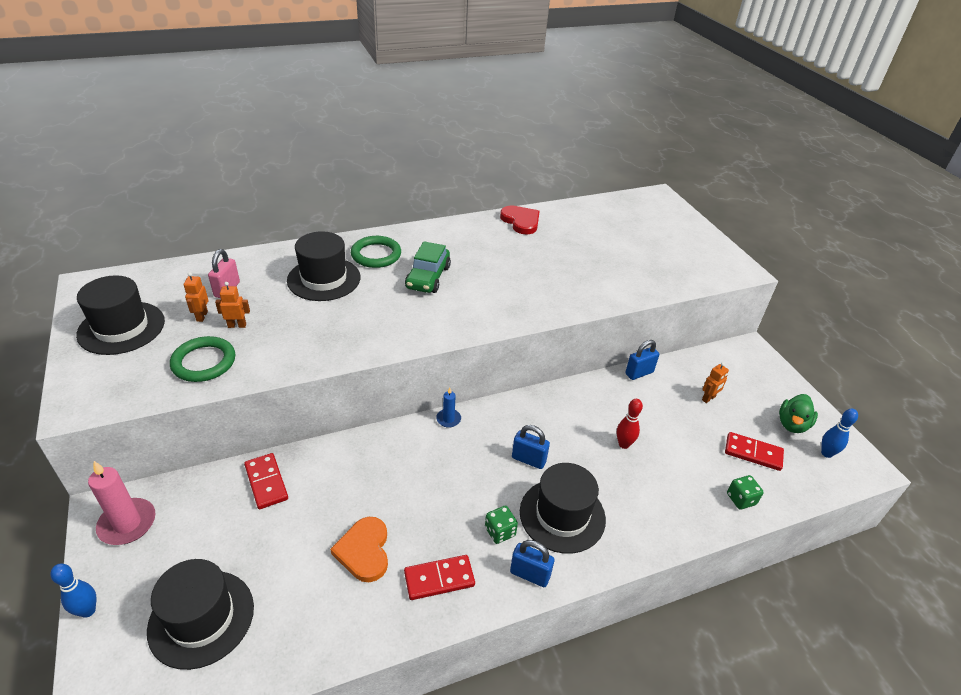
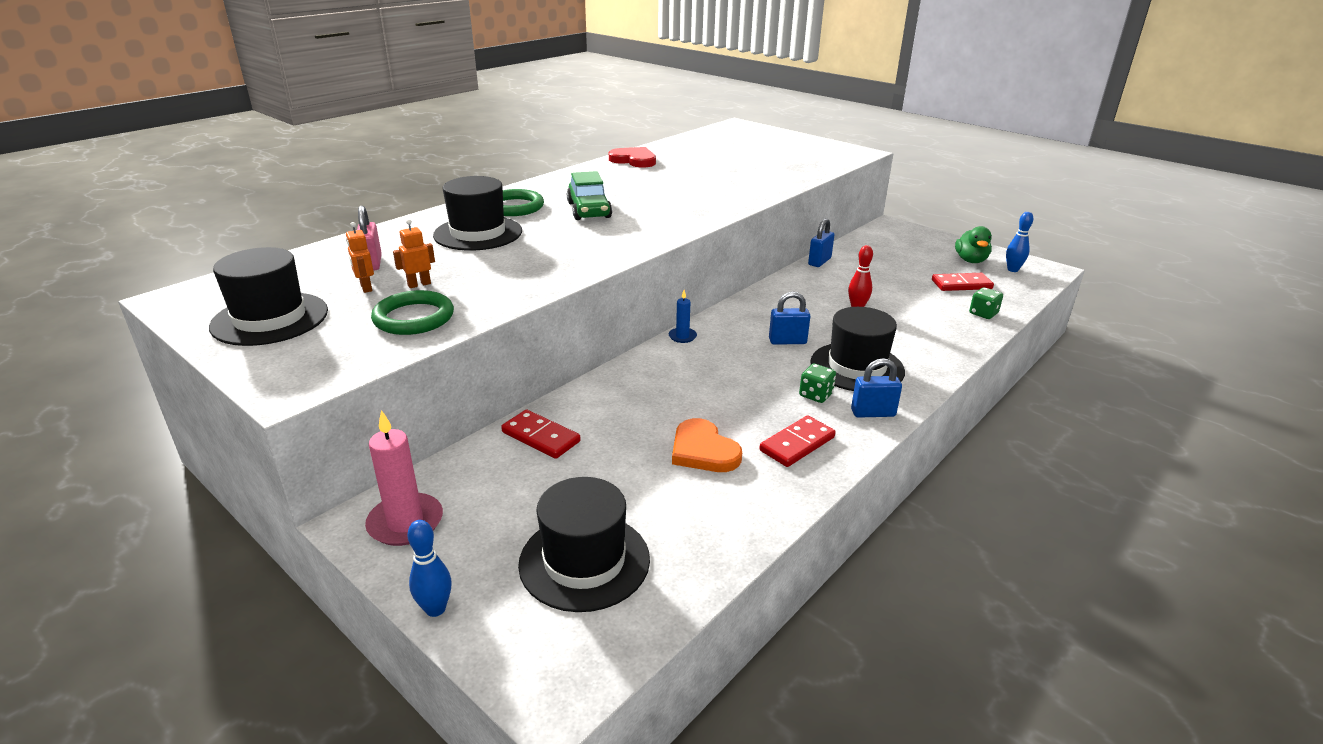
camera: 25 degrees left, 10 degrees down
(708, 398) = (892, 262): orange robot -> none

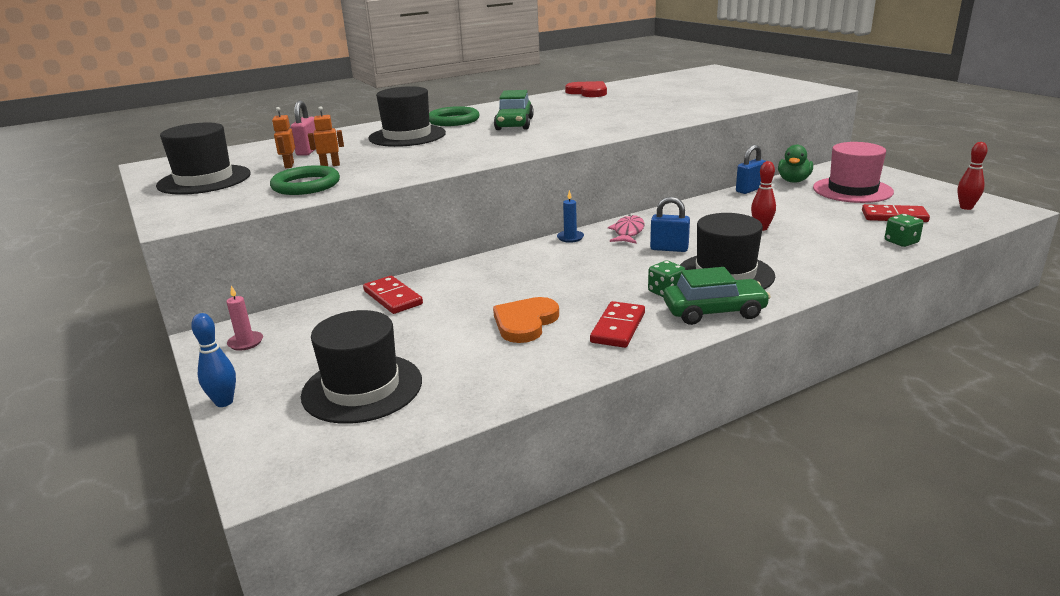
camera: 20 degrees right, 5 degrees down
(405, 523) = (245, 342): pink candle -> pink candle, size x0.54
(703, 450) = (525, 322): orange heart -> orange heart turned 45 degrees clockwise
(736, 324) = (628, 232): none -> pink fish
(797, 444) = (618, 327): red domino -> red domino turned 45 degrees counterclockwise
(873, 413) = (714, 312): blue padlock -> green car
(910, 256) = (852, 190): none -> pink hat
(970, 260) = (921, 197): green duck -> green duck (793, 181)
(1012, 270) = (966, 207): blue bowling pin -> red bowling pin

